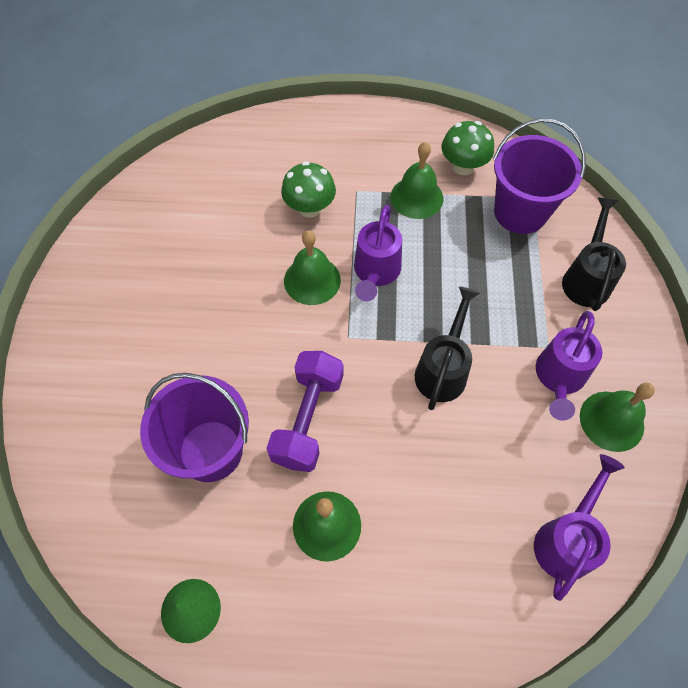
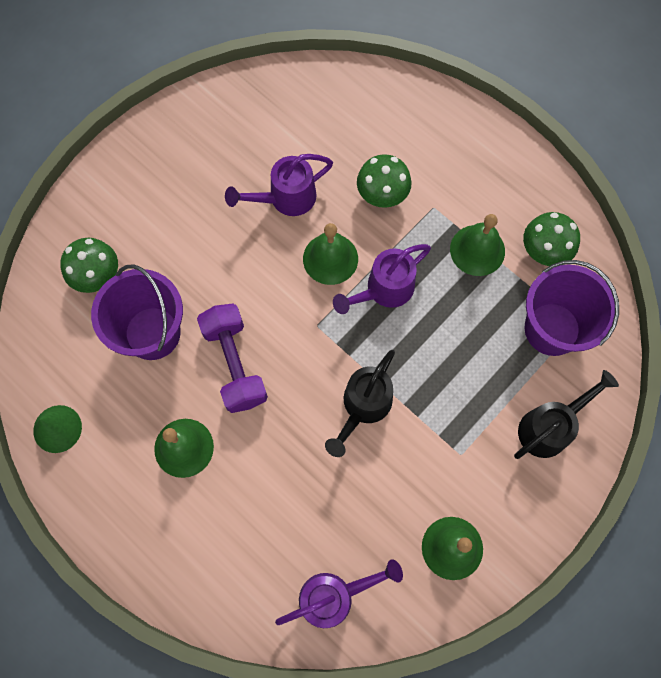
camera: 40 degrees right, 10 degrees up
(115, 442) = (97, 276): none -> green mushroom
(308, 419) = (235, 364): purple dumbbell -> purple dumbbell turned 75 degrees counterclockwise
(443, 369) = (363, 406): black watering can -> black watering can turned 150 degrees clockwise
(559, 378) = (445, 484): purple watering can -> purple watering can (286, 198)

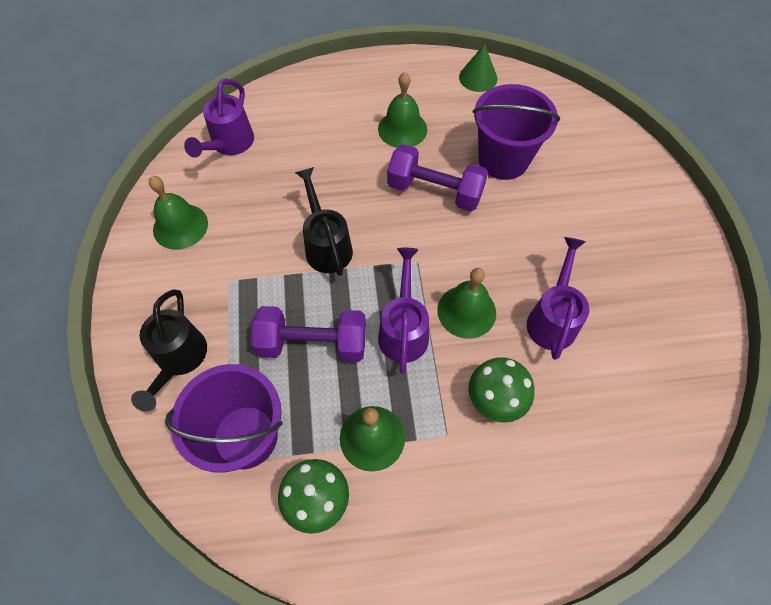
camera: 130 degrees right, 10 degrees down
(97, 276) = (578, 155): green mushroom -> none
(451, 343) = (313, 343): none -> purple dumbbell

